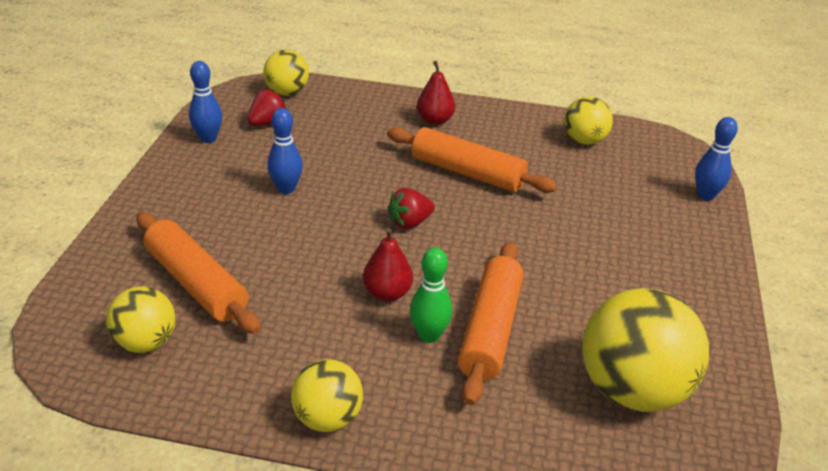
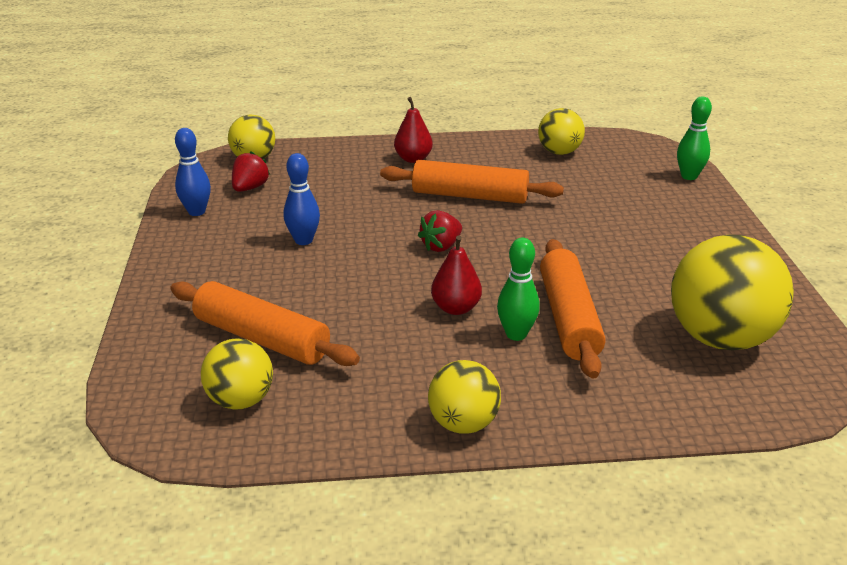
camera: 15 degrees left, 5 degrees down
(706, 195) = (689, 176): blue bowling pin -> green bowling pin

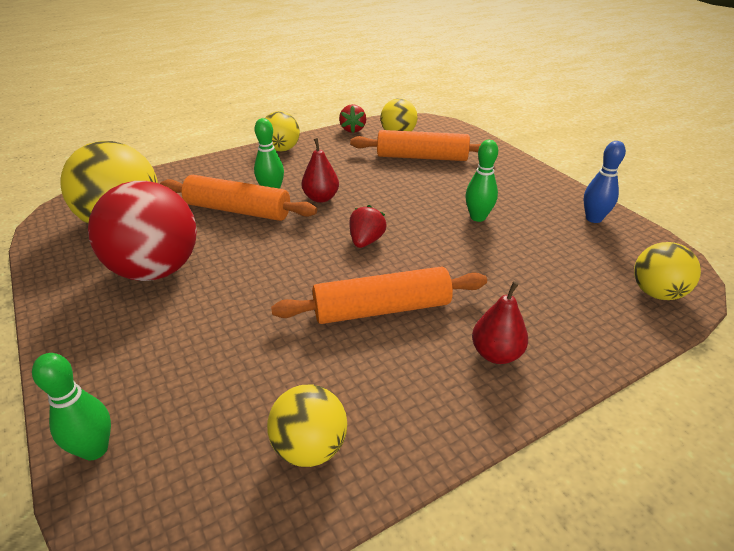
camera: 155 degrees right, 5 degrees up
(250, 188) = (596, 254): red strawberry -> red strawberry (352, 129)
(303, 240) = (478, 217): blue bowling pin -> green bowling pin
(569, 318) = (238, 210): orange rolling pin -> orange rolling pin turned 45 degrees counterclockwise
(667, 270) = (156, 270): none -> red ball

